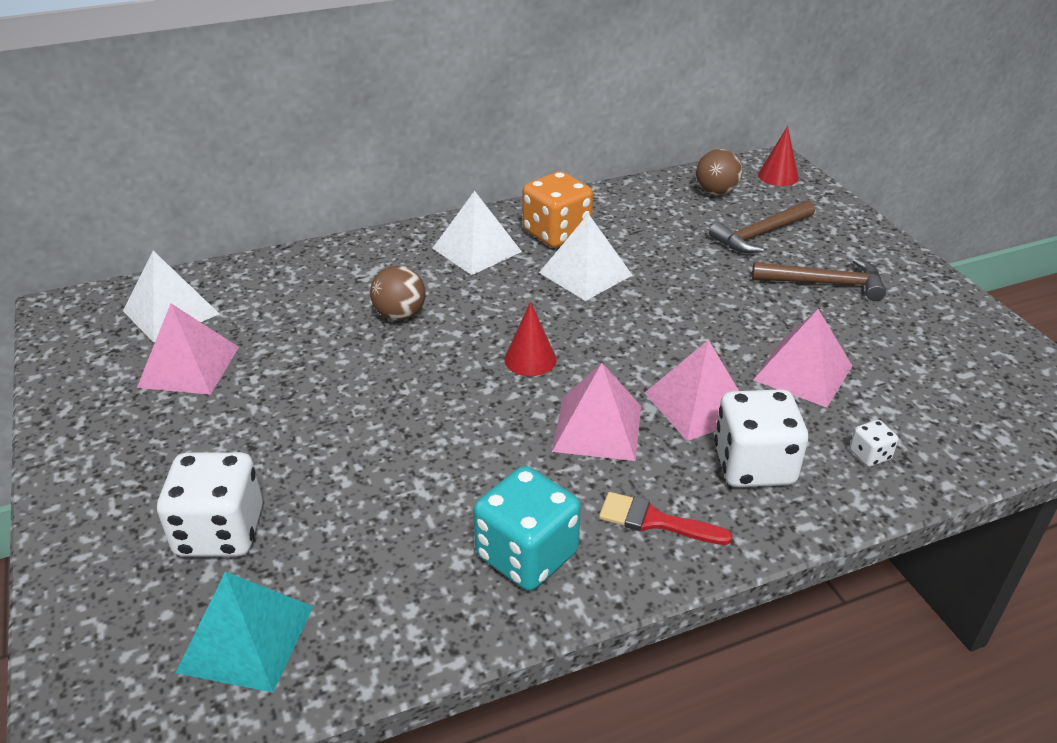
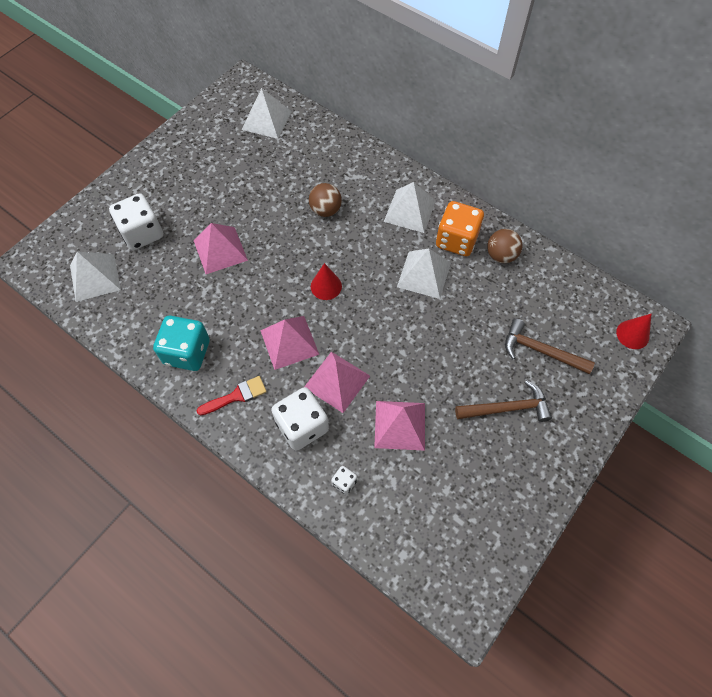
camera: 60 degrees right, 25 degrees up
(189, 366) = (233, 154): pink pyramid -> pink pyramid (220, 250)
(246, 638) = (95, 277): turquoise pyramid -> white pyramid
(655, 521) = (236, 396): red brush -> red brush turned 75 degrees clockwise
(716, 192) = (577, 304): brown ball -> brown ball (501, 255)
(824, 283) = (507, 408): brown hammer -> brown hammer turned 75 degrees counterclockwise

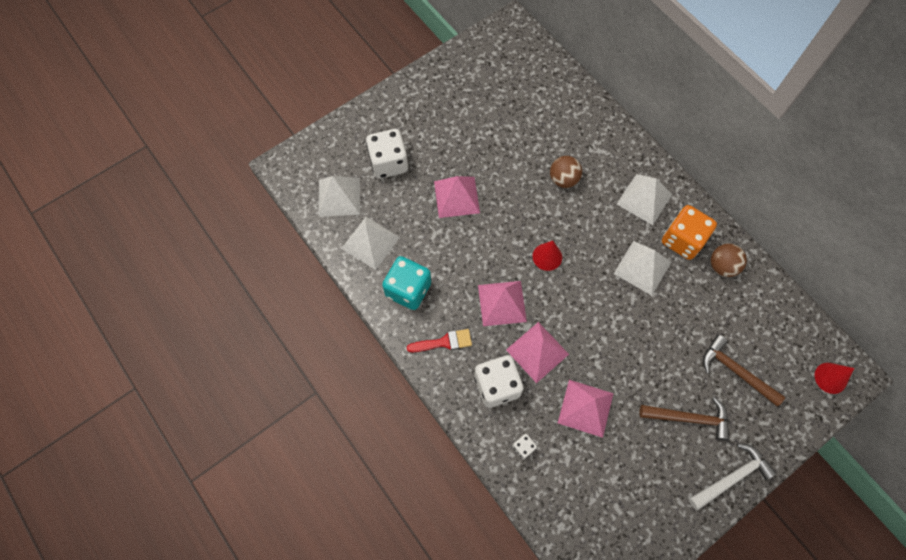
camera: 15 degrees right, 5 degrees up
(266, 120) = (526, 71): white pyramid -> white pyramid (370, 242)
(565, 455) = (731, 477): none -> white hammer

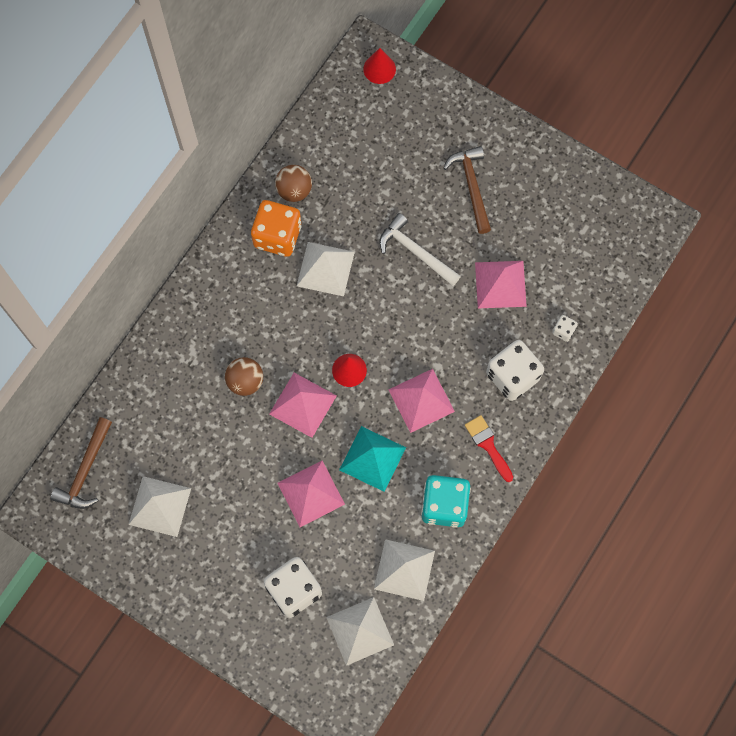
camera: 110 degrees left, 5 degrees up
(467, 249) = (372, 458): none -> turquoise pyramid
(537, 352) = (461, 348): pink pyramid -> pink pyramid (303, 405)
(644, 199) = (240, 287): white pyramid -> white pyramid (160, 506)
(731, 477) = (513, 137): white hammer -> white hammer (415, 252)
(735, 371) = (406, 154): brown hammer -> brown hammer (85, 470)

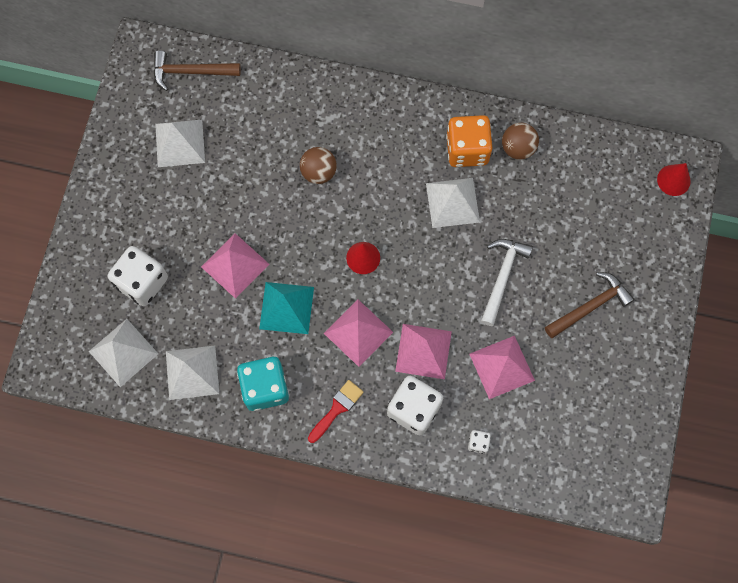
camera: 70 degrees right, 0 degrees up
(303, 405) = (315, 229): pink pyramid -> pink pyramid (423, 351)

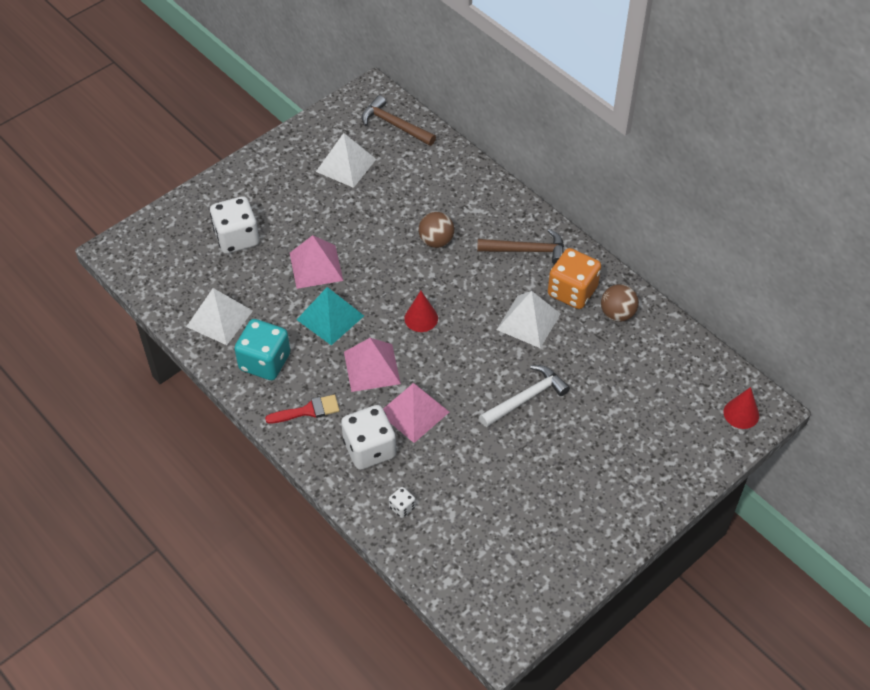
camera: 35 degrees right, 20 degrees down
(123, 352) = (181, 275): white pyramid -> none
(502, 367) = (470, 463): pink pyramid -> none
(590, 306) = (586, 464): brown hammer -> brown hammer (526, 250)

